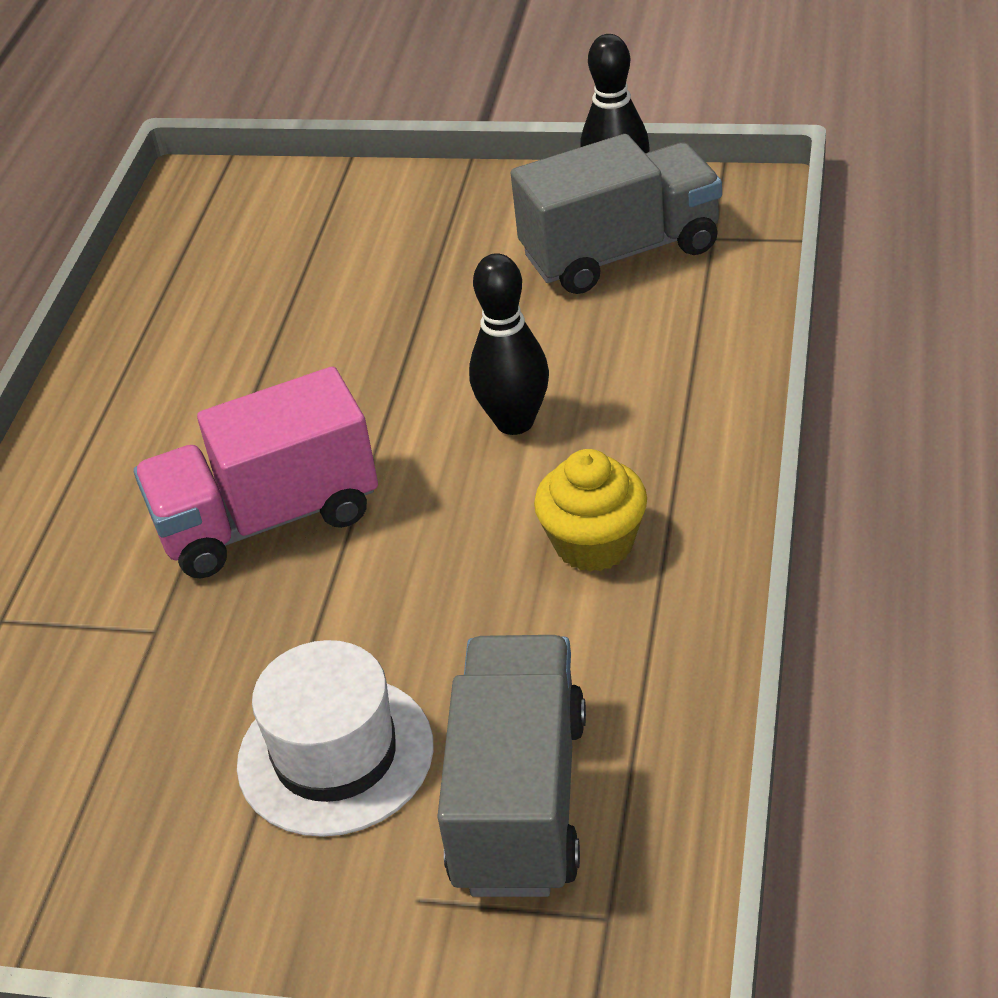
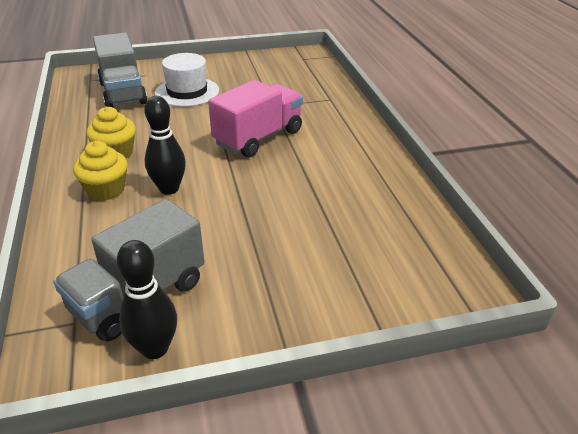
camera: 150 degrees right, 5 degrees down
(634, 444) = (106, 190): none -> yellow cupcake

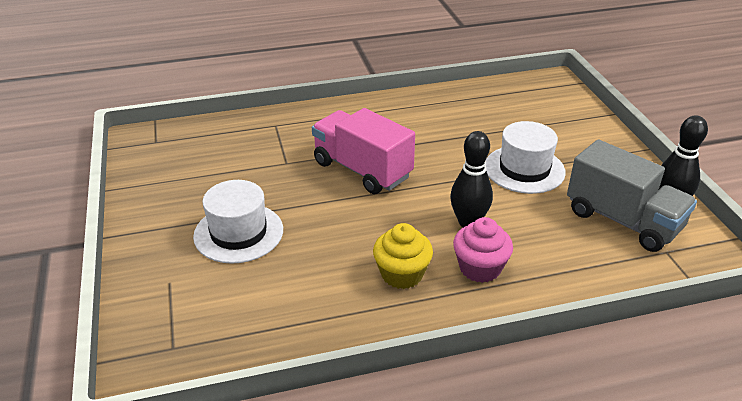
camera: 90 degrees left, 0 degrees up
(106, 190) = (480, 268): yellow cupcake -> pink cupcake
(123, 93) = (231, 297): grey truck -> none
(249, 233) = (524, 169): none -> white hat

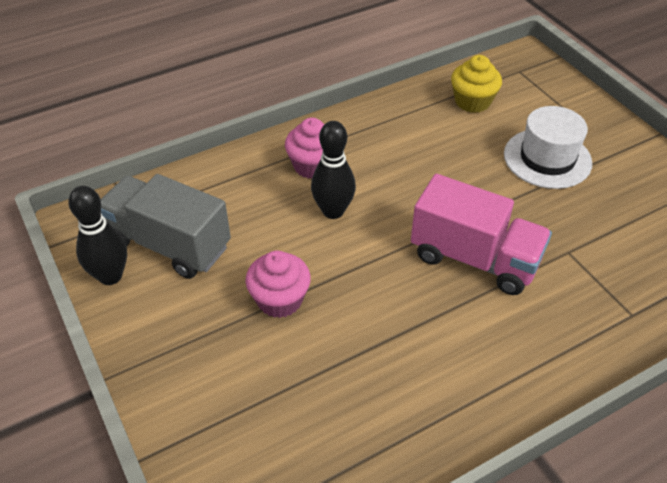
camera: 165 degrees right, 10 degrees up
(402, 274) = (380, 148): yellow cupcake -> yellow cupcake (472, 102)
(524, 169) = (280, 300): white hat -> pink cupcake

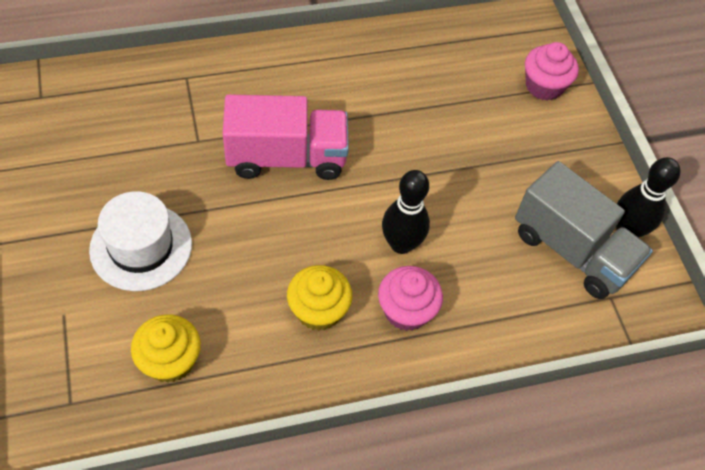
camera: 170 degrees left, 10 degrees up
(280, 300) = (474, 167): pink cupcake -> pink cupcake (544, 86)
(383, 151) = (318, 310): none -> yellow cupcake
(474, 258) = (286, 157): pink truck -> pink truck turned 135 degrees clockwise

